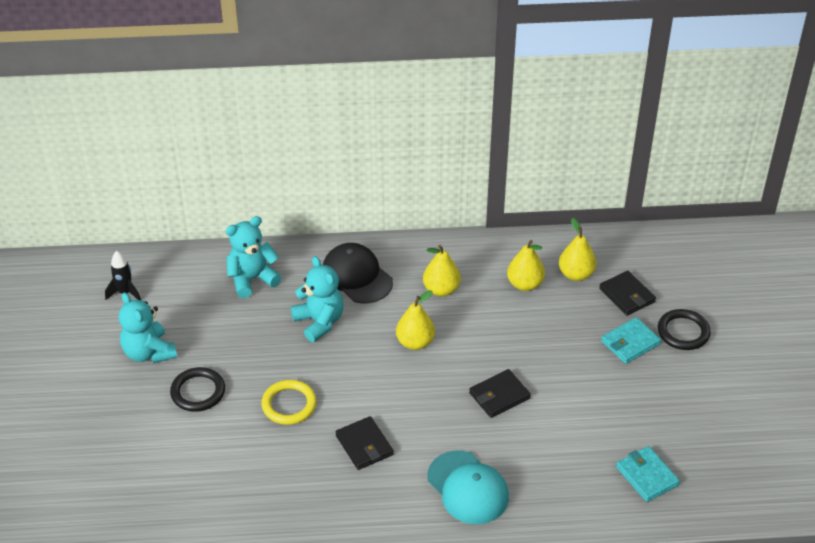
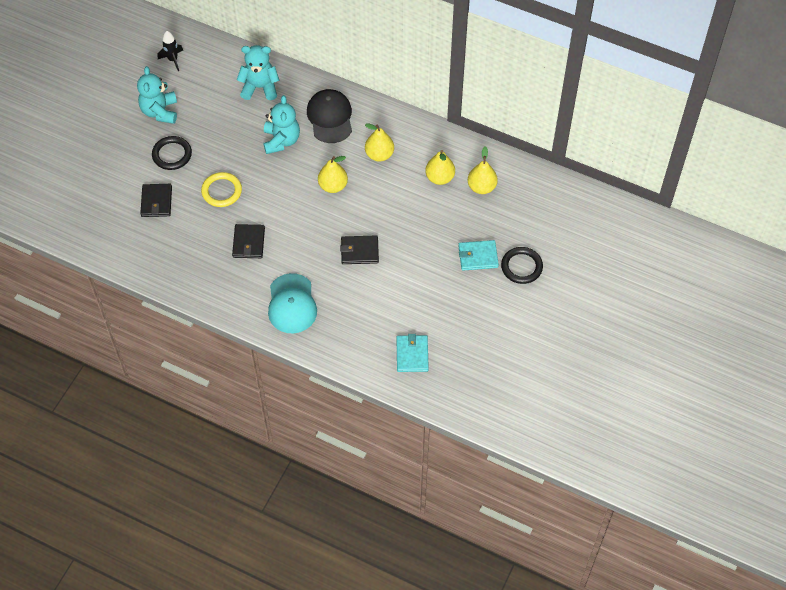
camera: 30 degrees right, 15 degrees up
(627, 295) = (504, 220): black wallet -> black wallet (156, 202)

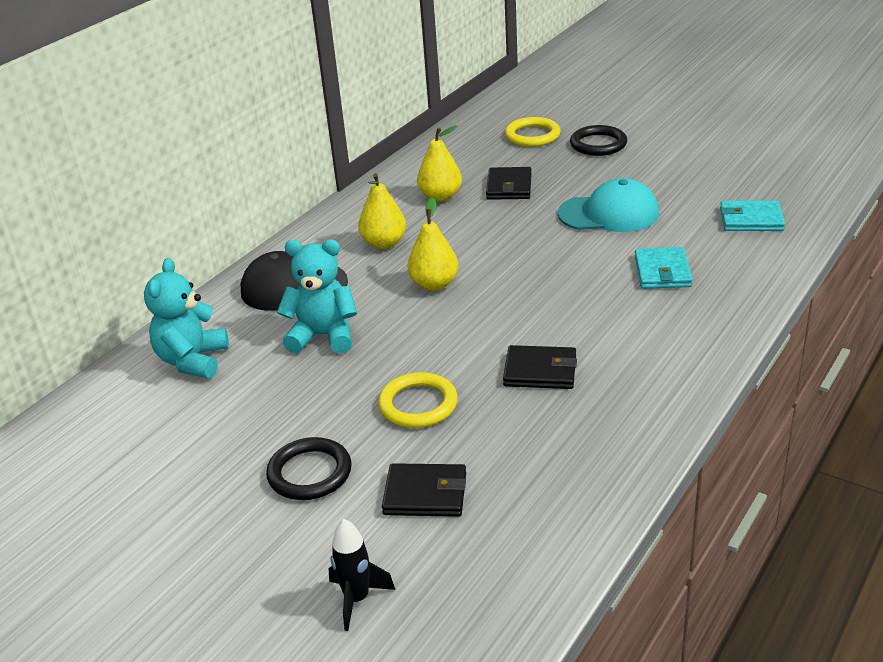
camera: 80 degrees left, 25 degrees down
(160, 111) = (190, 493): turquoise teddy bear -> none
(173, 60) = (61, 476): black rocket -> black rocket (357, 599)
(292, 304) = (670, 324): turquoise cap -> turquoise cap (609, 214)
(359, 251) = (566, 261): black wallet -> black wallet (509, 187)
(478, 256) = (580, 171): turquoise wallet -> turquoise wallet (662, 271)
(481, 187) = (464, 168): yellow pear -> none
(534, 225) = (532, 135): none -> yellow ring

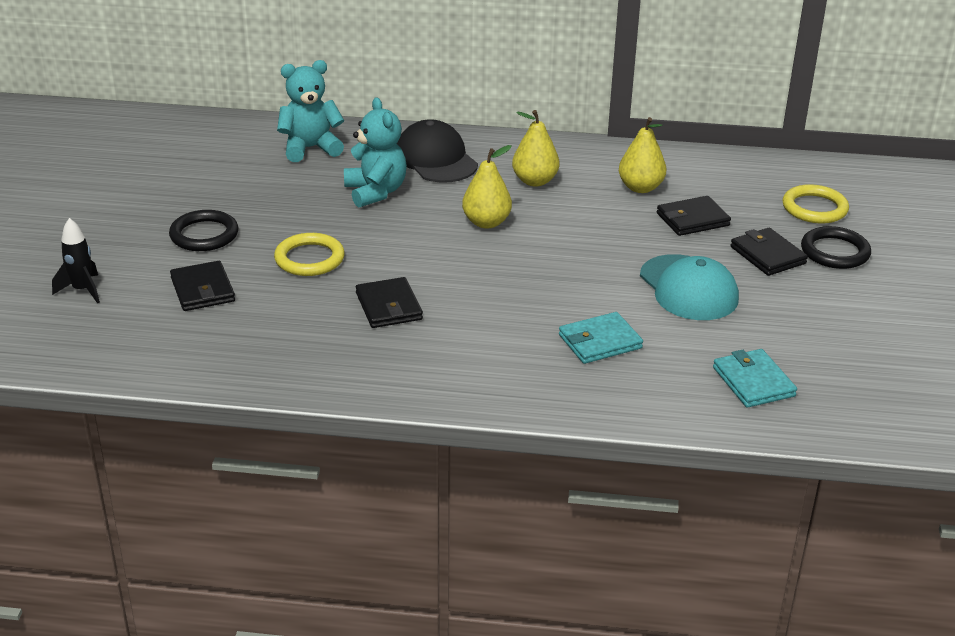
camera: 60 degrees right, 0 degrees up
(584, 170) = (767, 255): none -> black wallet

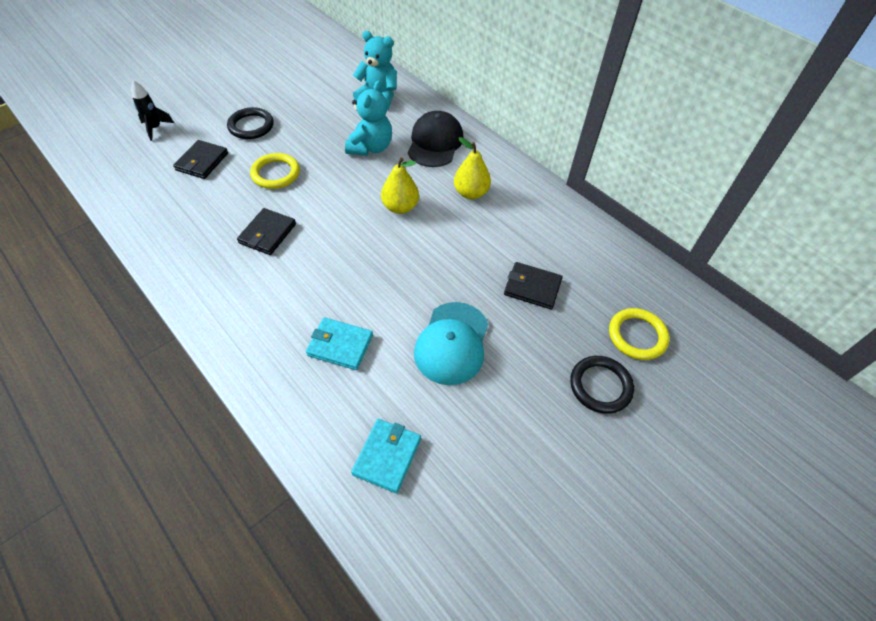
camera: 40 degrees right, 20 degrees up
(640, 188) = (531, 239): yellow pear -> none
(767, 255) = (545, 354): black wallet -> none

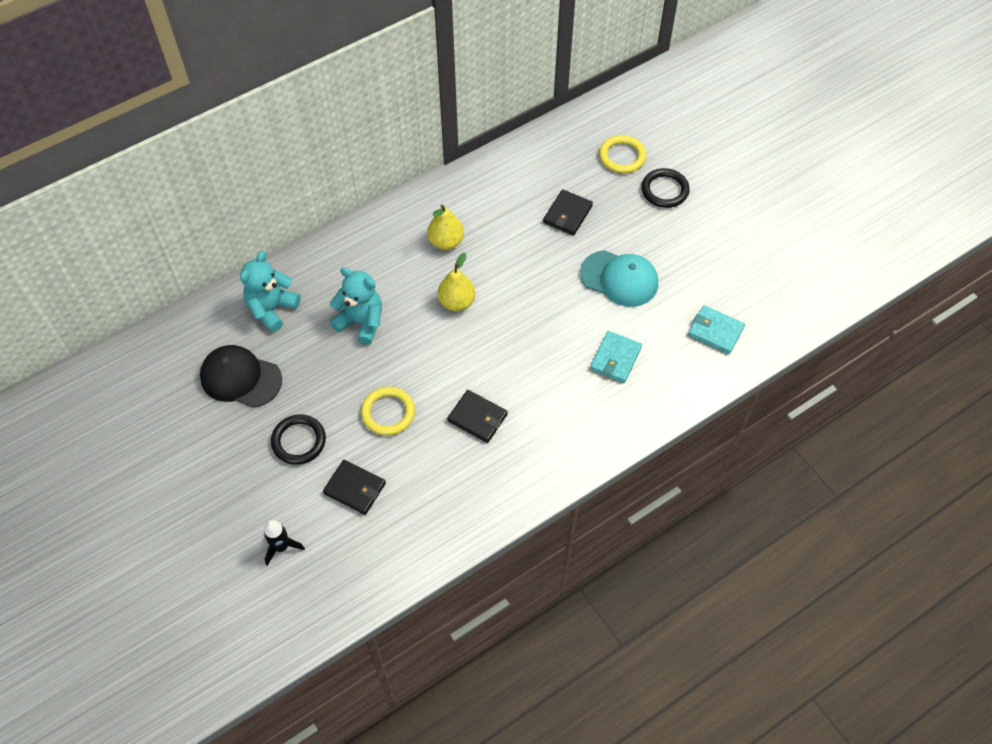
camera: 80 degrees left, 5 degrees up
(435, 143) = (364, 262): black cap -> black cap (240, 378)

